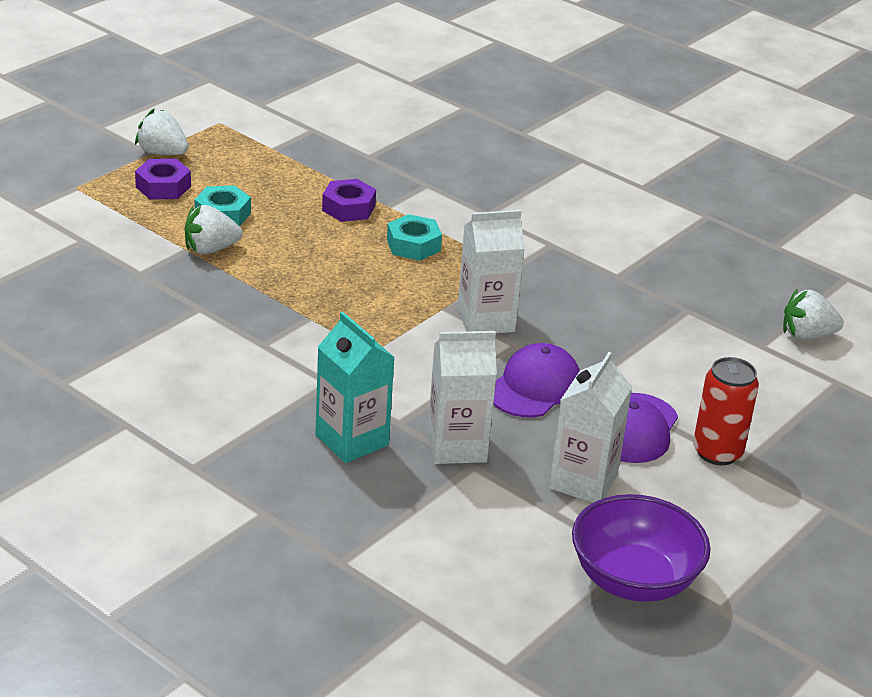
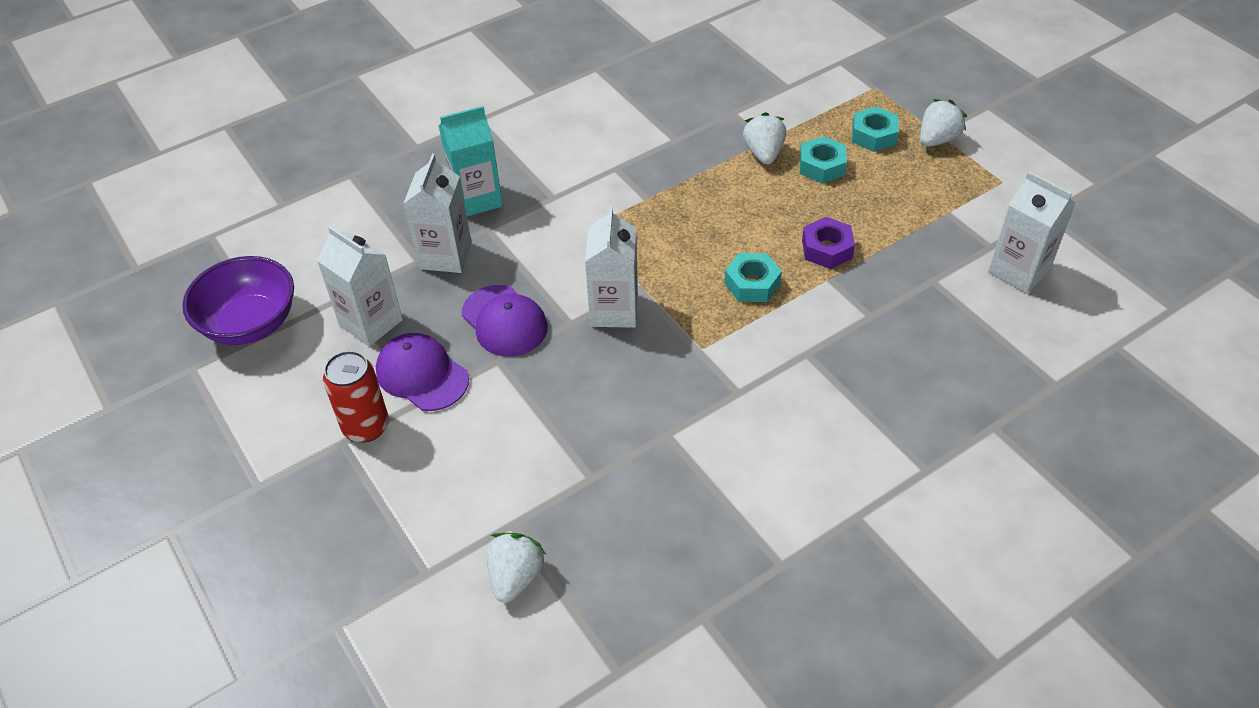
camera: 110 degrees right, 15 degrees up
(163, 187) = (874, 135): purple nut -> turquoise nut
(340, 118) = (1019, 270): none -> white carton

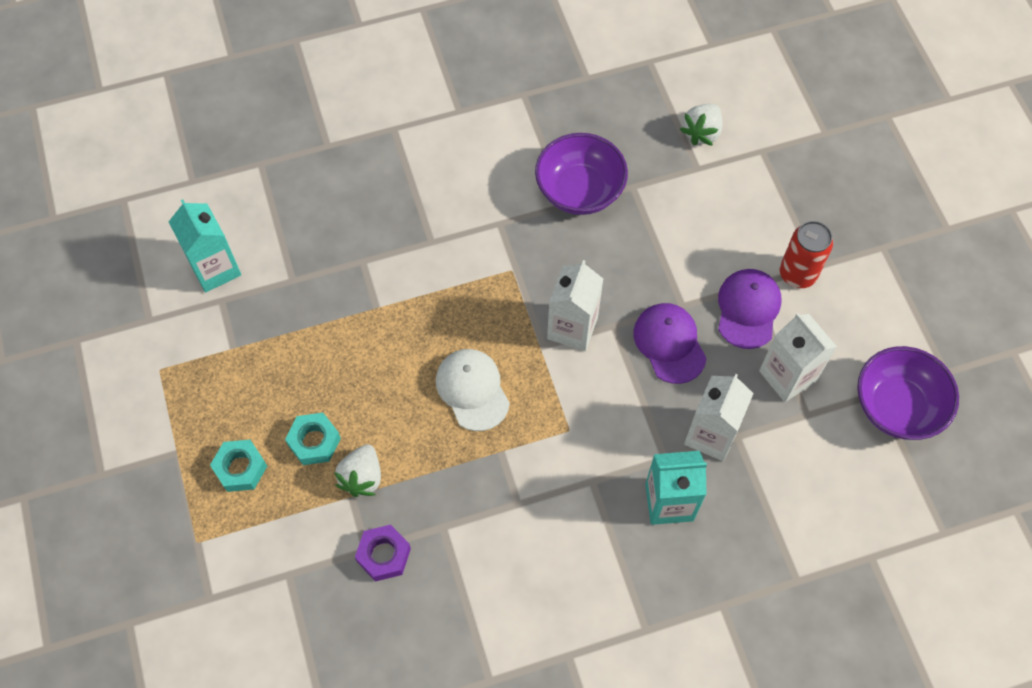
camera: 165 degrees left, 15 degrees up
(422, 375) = (748, 309): purple cap -> purple cap turned 135 degrees counterclockwise
(657, 454) = (579, 190): none -> purple bowl
(695, 235) = (472, 390): none -> white cap
(752, 284) = (444, 321): turquoise nut -> none
(827, 249) = (362, 339): purple nut -> purple nut (384, 555)
(937, 139) = (183, 442): white strawberry -> none
(1019, 270) = (215, 269): white carton -> turquoise carton

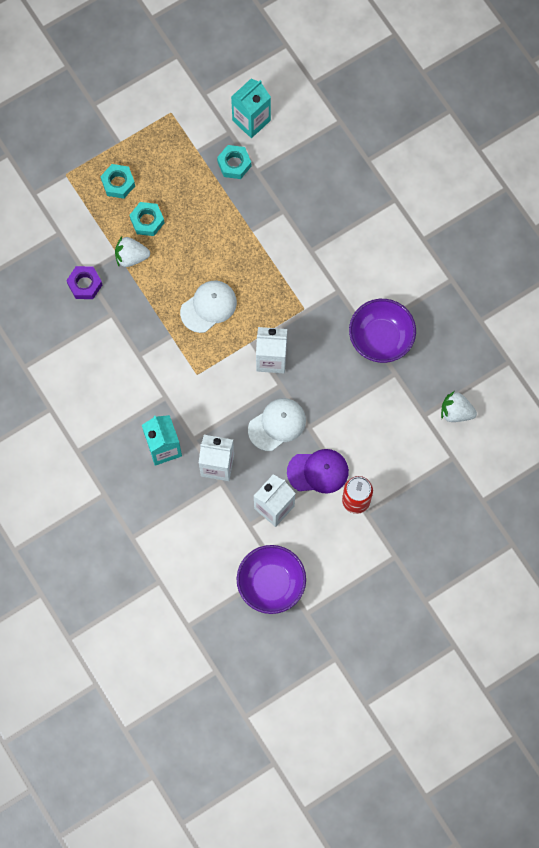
camera: 75 degrees right, 10 degrees up
(271, 306) = (234, 164): none -> turquoise nut
(669, 343) = (277, 424): purple cap -> white cap

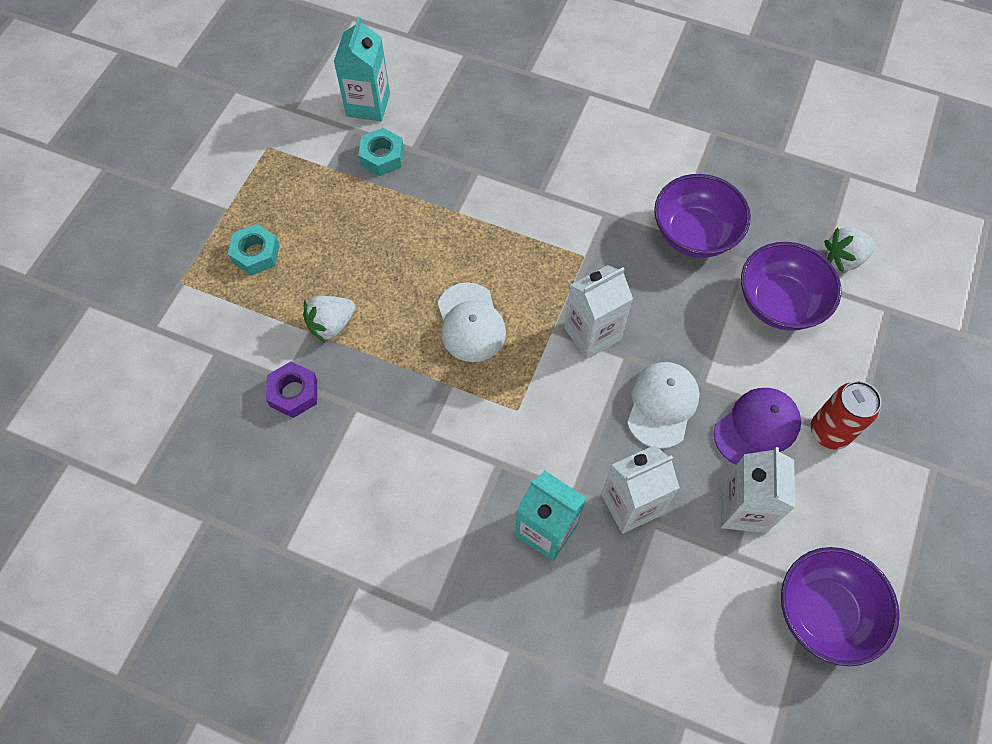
camera: 35 degrees left, 10 degrees down
(147, 221) = (322, 273): turquoise nut -> none
(208, 307) = (470, 323): white cap -> white cap turned 150 degrees clockwise
(393, 412) = (779, 303): none -> purple bowl

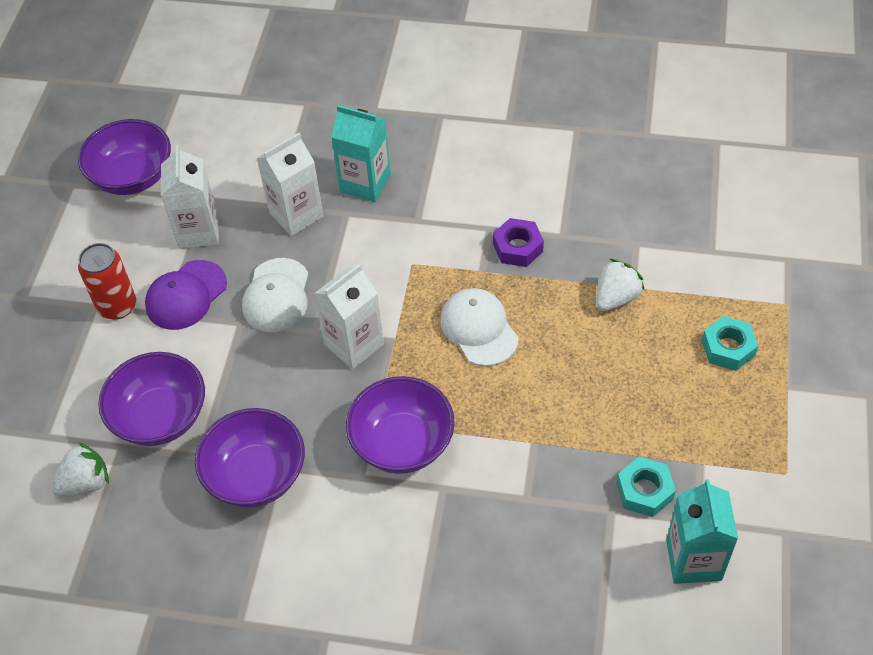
camera: 170 degrees right, 10 degrees down
(294, 393) = (622, 234): purple nut -> purple nut (517, 247)
(565, 234) = (402, 443): none -> purple bowl

